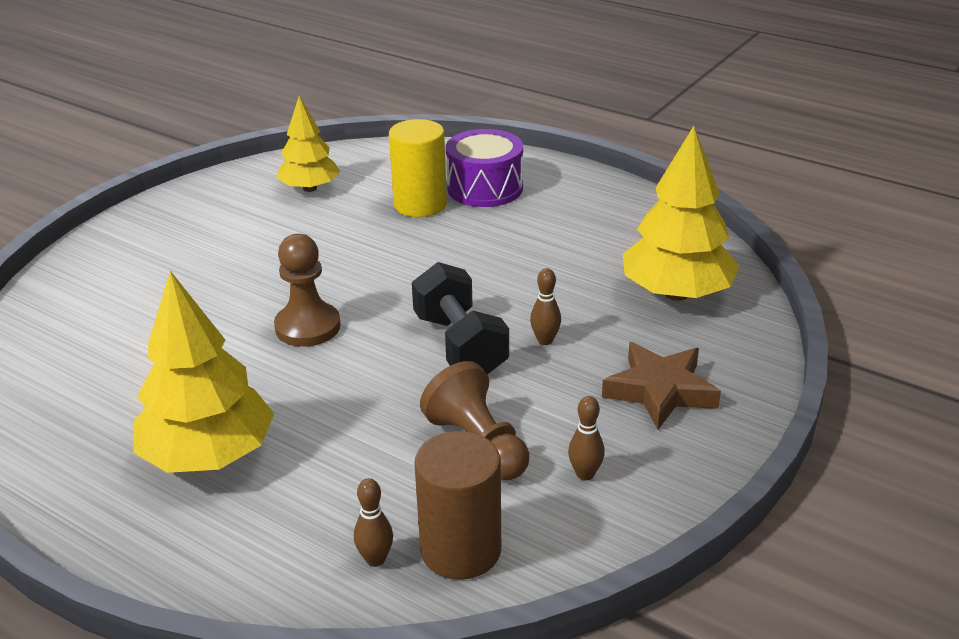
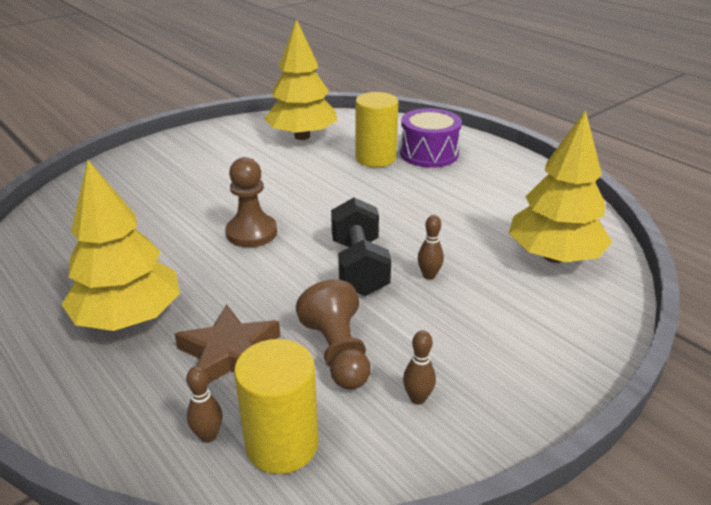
camera: 15 degrees right, 0 degrees up
(310, 188) = (302, 136): yellow tree -> yellow tree, size x1.56
(461, 550) = (282, 444): brown cylinder -> yellow cylinder
(660, 391) = (511, 337): brown star -> brown star (230, 353)

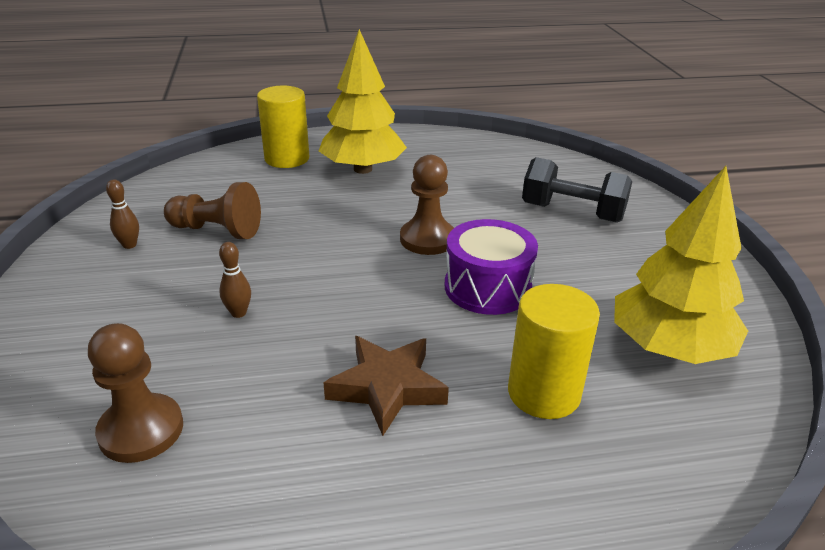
camera: 120 degrees right, 0 degrees up
(208, 435) = (218, 173): brown bowling pin -> none
(230, 353) = (276, 193): brown star -> brown star (387, 387)
(282, 444) = (177, 190): yellow cylinder -> yellow cylinder (287, 159)
(359, 267) = (303, 277): black dumbbell -> black dumbbell (572, 213)
(429, 153) = (522, 467): purple drum -> purple drum (487, 287)
(553, 256) = (141, 430): yellow tree -> brown pawn

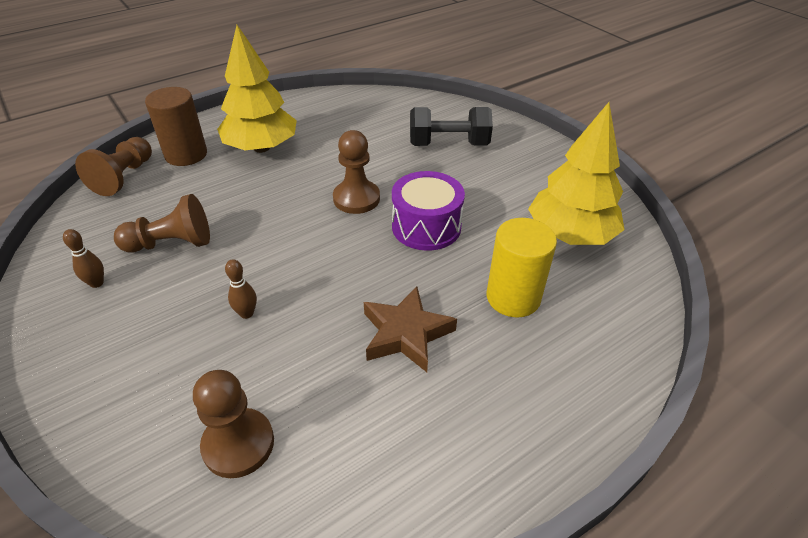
camera: 25 degrees left, 10 degrees up
(218, 164) = (124, 177): none -> brown pawn
(287, 159) = (186, 154): yellow cylinder -> brown cylinder

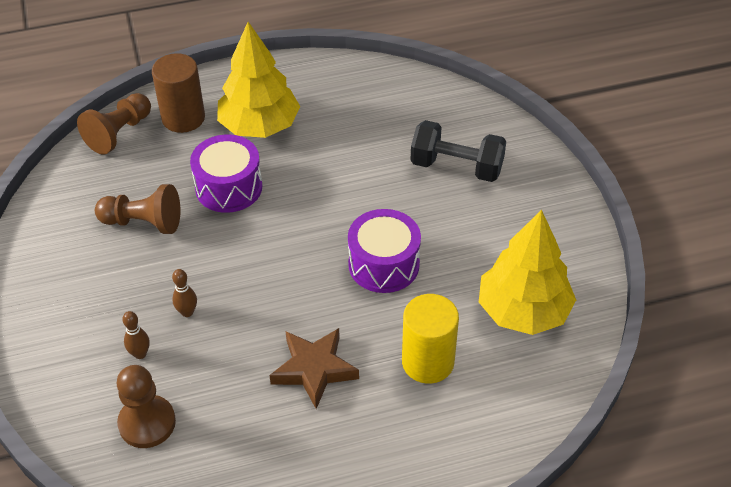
camera: 20 degrees right, 5 degrees up
(97, 283) = (72, 248): brown bowling pin -> brown bowling pin (140, 354)
(250, 197) = (229, 187): none -> purple drum
(356, 198) = (330, 214): brown pawn -> none

